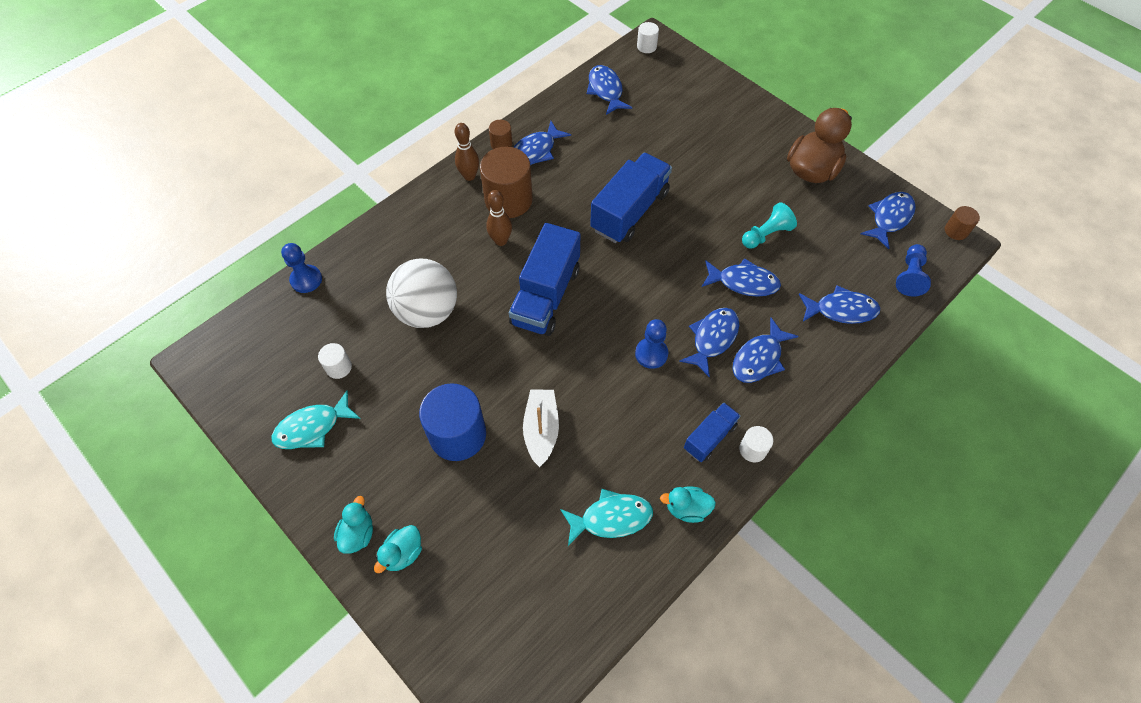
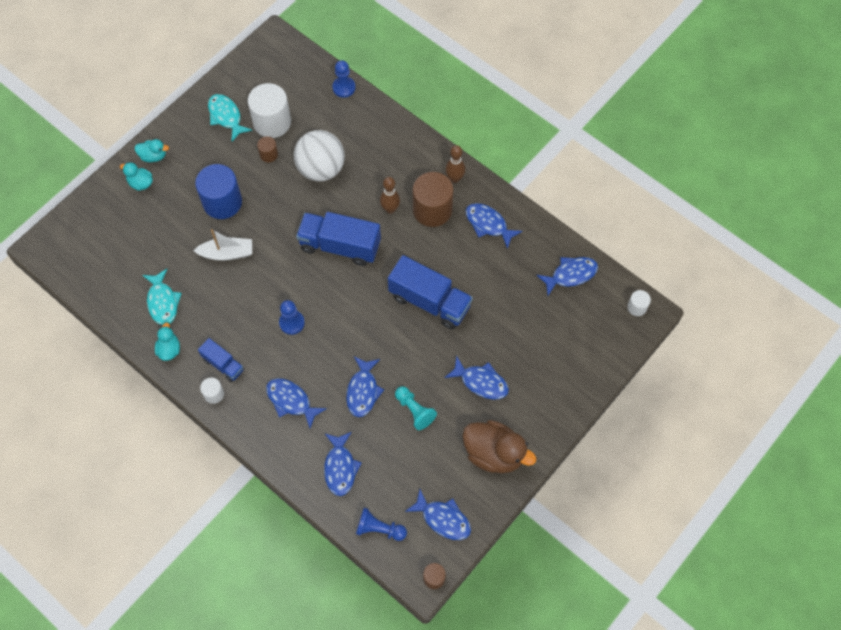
camera: 85 degrees right, 5 degrees up
(338, 367) = (272, 122): white cylinder -> white cylinder, size x2.09
(501, 144) = (493, 198): brown cylinder -> brown cylinder (268, 154)
(712, 339) = (307, 367): blue fish -> blue fish (481, 382)

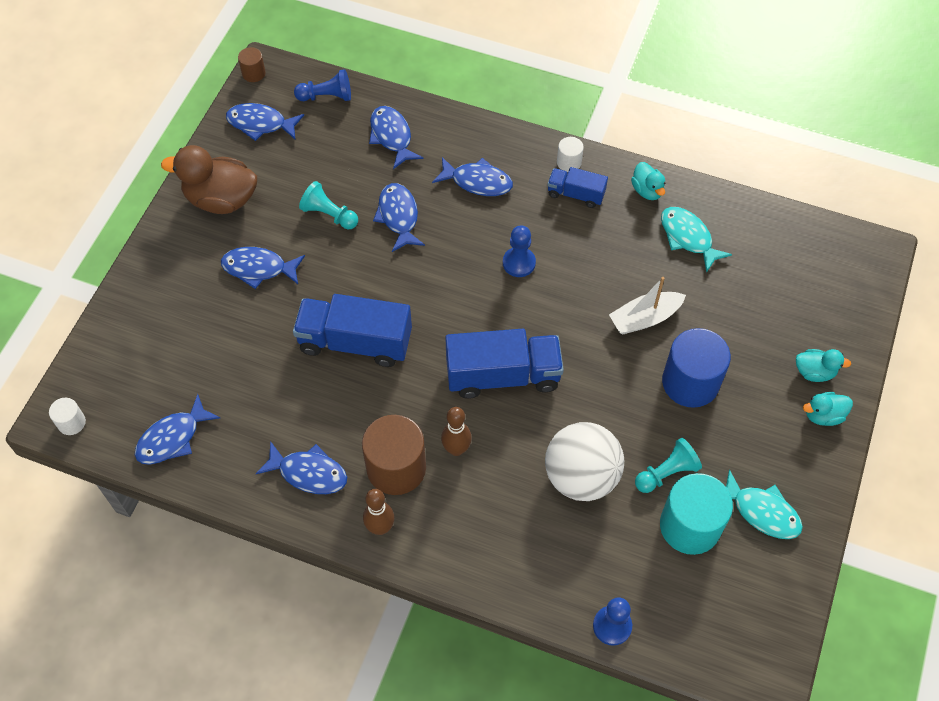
camera: 160 degrees right, 5 degrees down
(268, 154) = (666, 473): brown cylinder -> turquoise pawn
(272, 122) = (690, 526): white cylinder -> turquoise cylinder

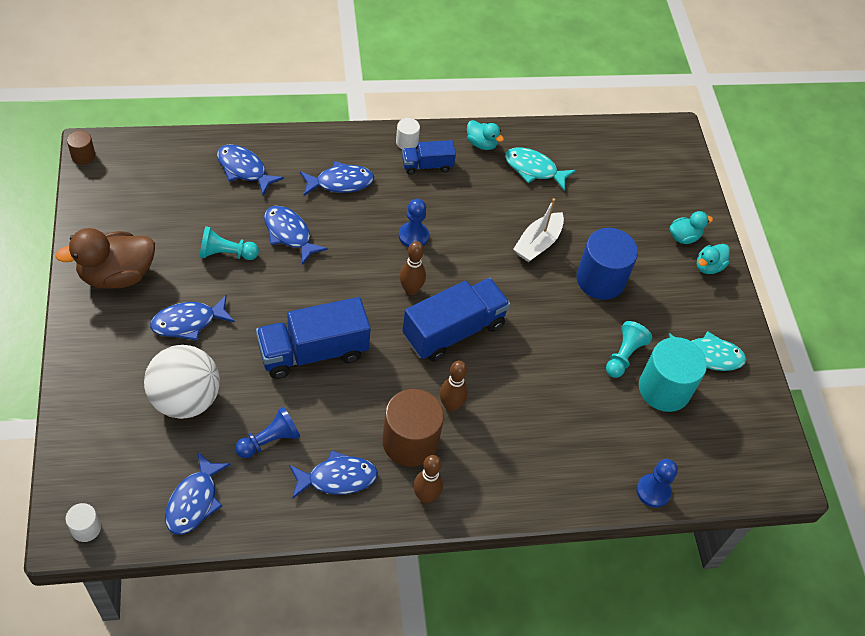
camera: 35 degrees left, 5 degrees down
(260, 124) = (116, 197): blue fish -> none
(326, 96) = (164, 154): blue pawn -> blue pawn (269, 440)
(484, 317) = (411, 290): none -> brown bowling pin
(581, 476) = (562, 386): white ball -> white ball (185, 399)

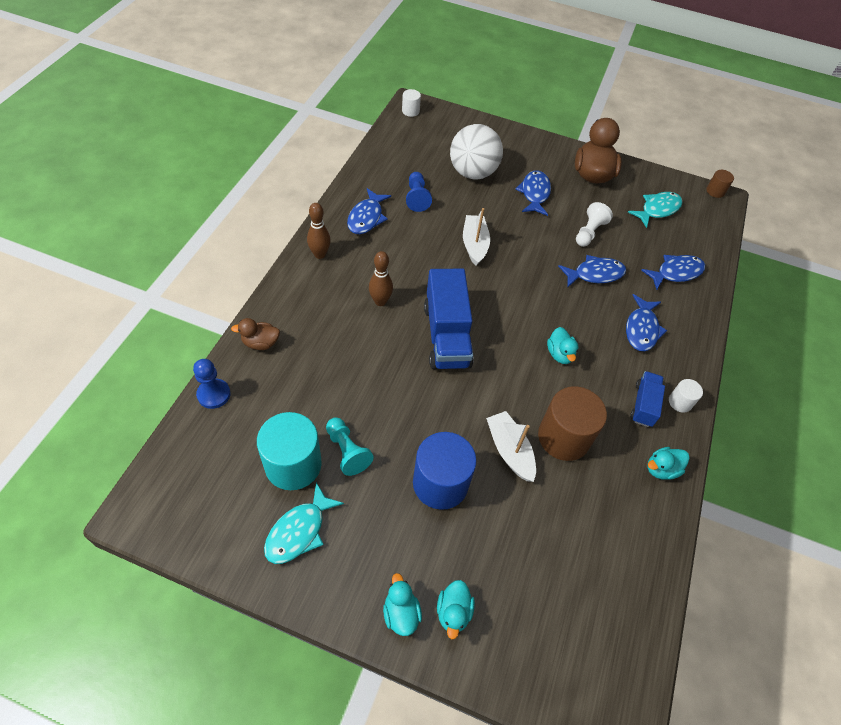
camera: 120 degrees right, 0 degrees up
(194, 501) = (397, 153): blue fish -> none
(226, 253) = (589, 232): turquoise pawn -> white pawn
(313, 352) = (474, 245): blue truck -> white boat
(410, 442) = (367, 265): brown cylinder -> brown cylinder (563, 437)
(411, 290) = (502, 326): brown bowling pin -> none
(413, 236) = (560, 354): blue pawn -> turquoise duck
(534, 169) = (609, 502): turquoise fish -> turquoise fish (657, 209)
(574, 486) = (260, 343): none -> brown duck

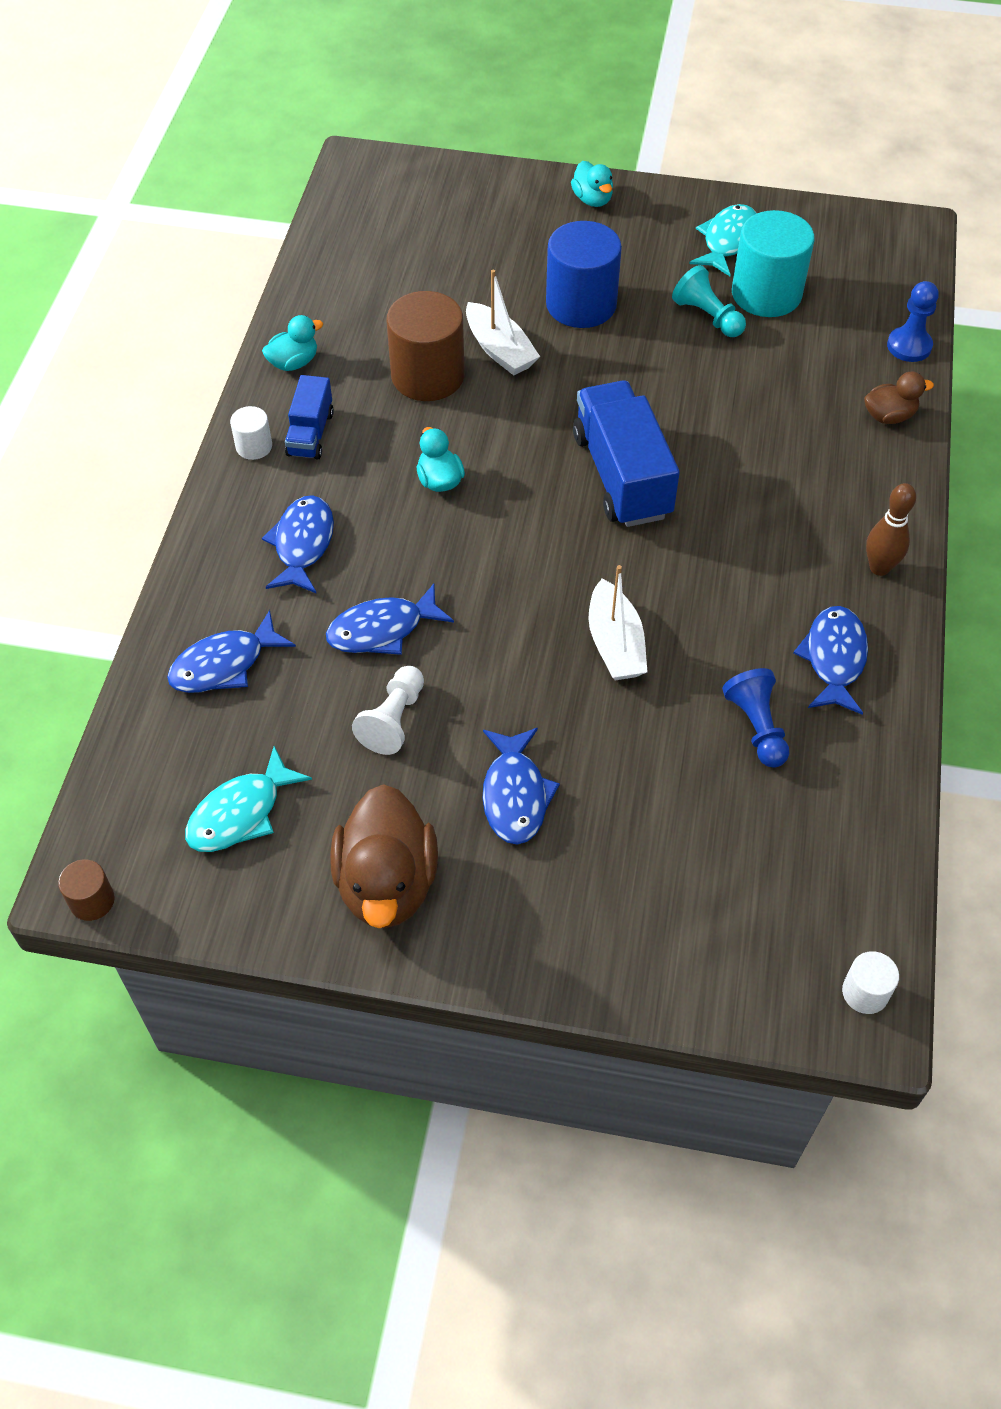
camera: 175 degrees right, 0 degrees up
(380, 301) = (743, 508): brown bowling pin -> none
(453, 612) = (538, 207): turquoise duck -> none
(472, 173) = (660, 822): white ball -> none

